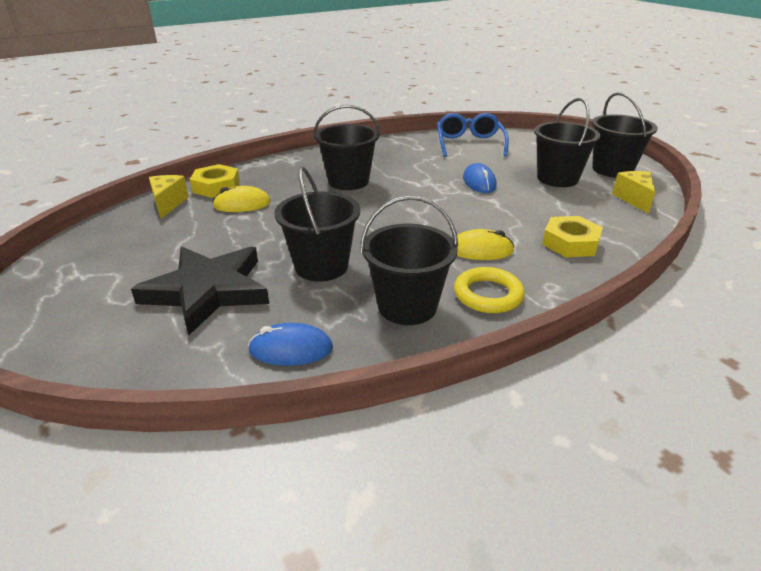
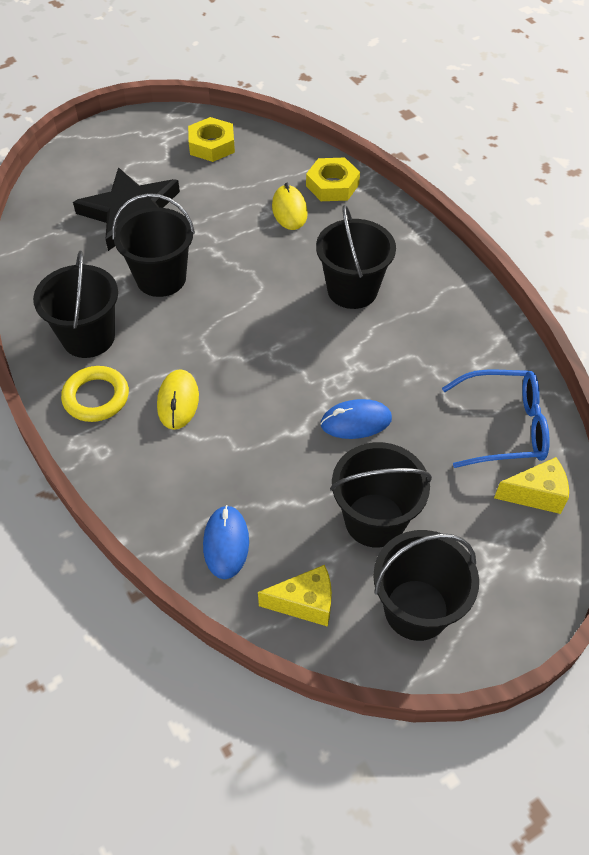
camera: 90 degrees right, 20 degrees up
(168, 204) = (291, 160): yellow cheese -> yellow cheese (536, 494)
(291, 349) = (47, 269): blue mouse -> blue mouse (226, 543)
(570, 243) = (186, 490): yellow nut -> yellow nut (212, 145)

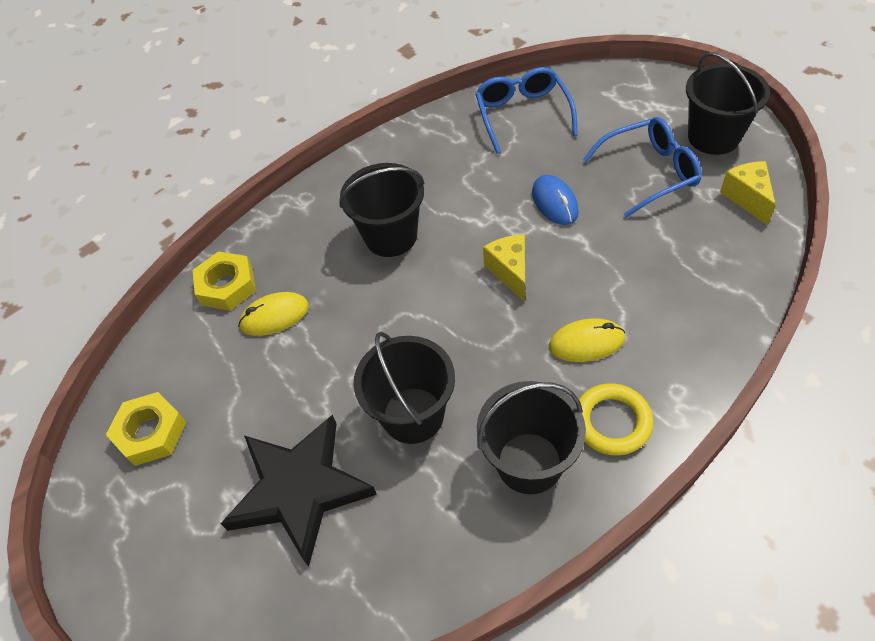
camera: 95 degrees left, 0 degrees up
(226, 543) = (724, 261): blue mouse -> none
(374, 520) = (649, 172): black bucket -> blue glasses
(536, 494) = (580, 92): yellow cheese -> yellow cheese (510, 272)

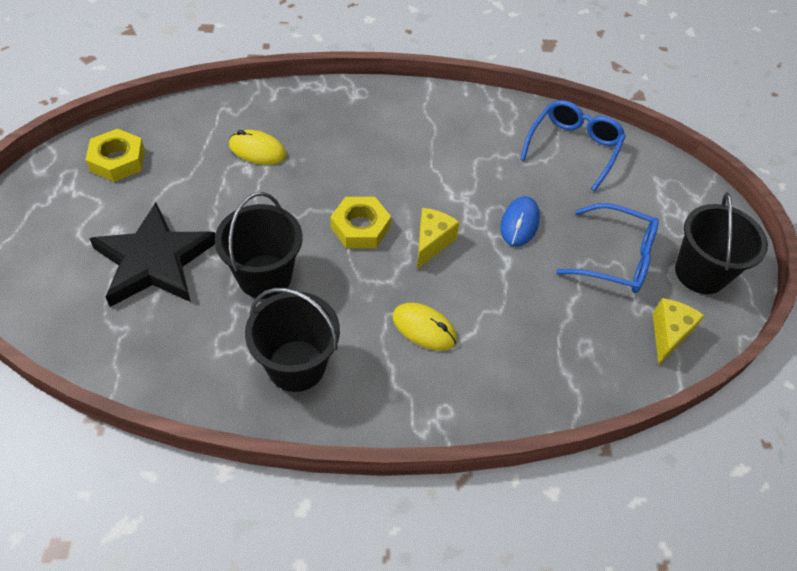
camera: 30 degrees right, 0 degrees up
(227, 286) = (252, 110): yellow nut -> yellow nut (360, 227)
(391, 236) = (383, 158): black bucket -> none
(612, 422) = (377, 389): yellow ring -> none

